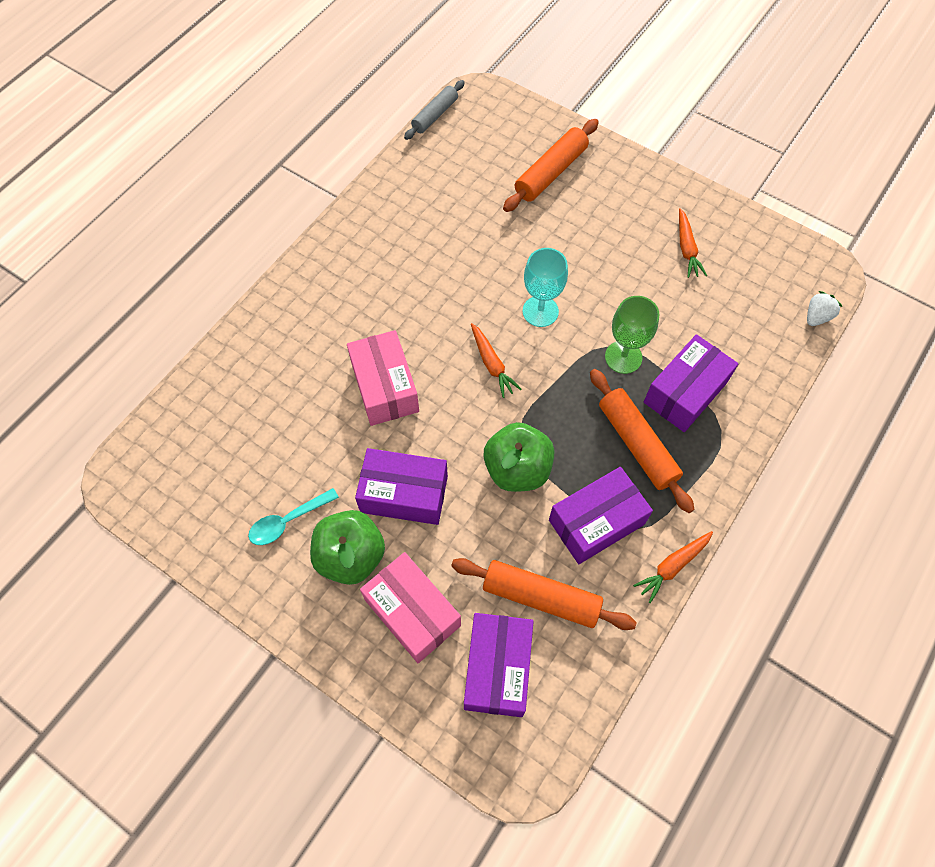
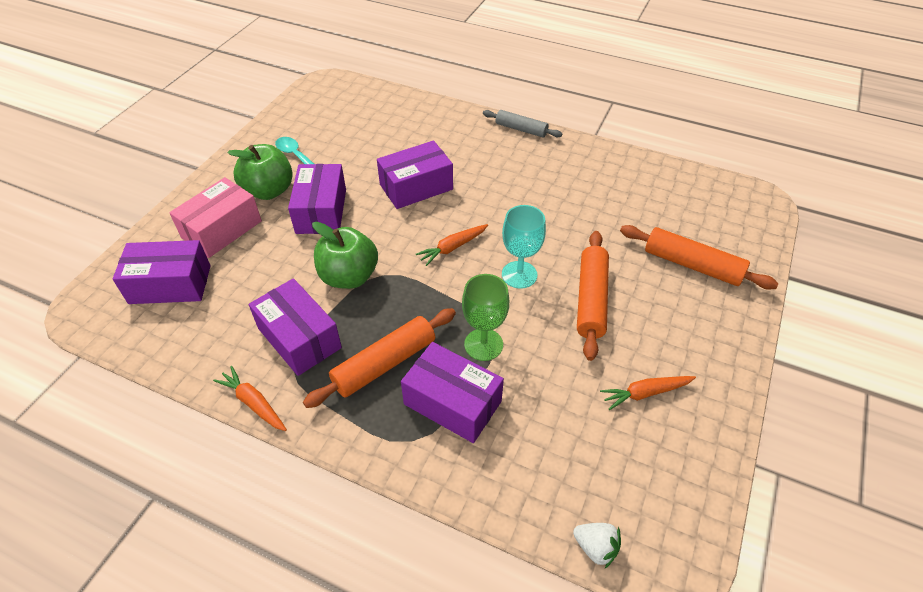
camera: 80 degrees right, 15 degrees down
(384, 387) = (416, 187): pink box -> purple box
(435, 115) = (716, 176): grey rolling pin -> grey rolling pin (521, 129)
(541, 597) = (228, 305): orange rolling pin -> orange rolling pin (591, 299)

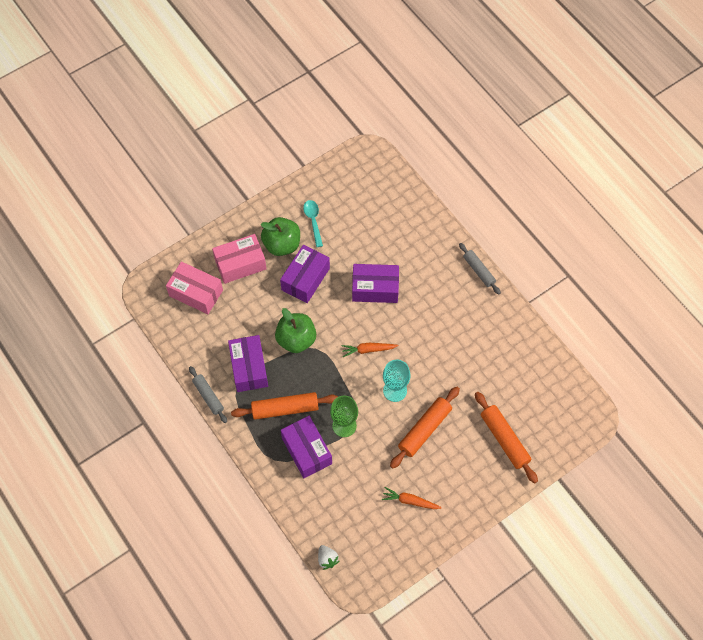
camera: 30 degrees right, 15 degrees up
(170, 284) = (196, 293): purple box -> pink box
(253, 403) = (208, 396): orange carrot -> grey rolling pin

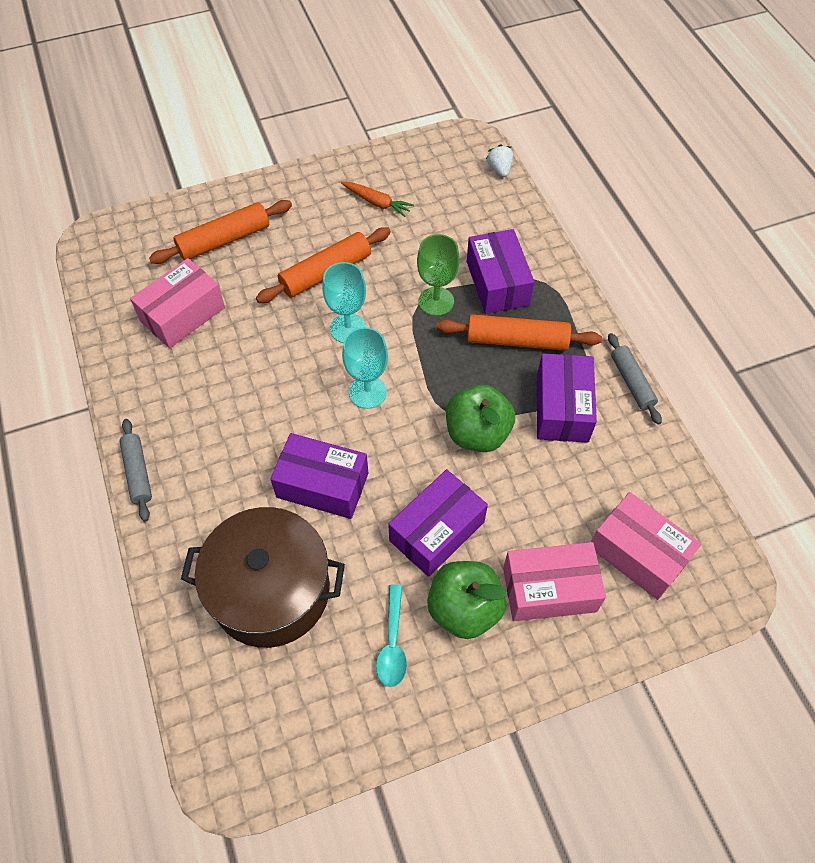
camera: 165 degrees left, 5 degrees down
(368, 350) = (367, 392): orange carrot -> turquoise goblet
(382, 230) = (271, 590): none -> brown pot
(503, 374) = (183, 314): none -> pink box
(504, 439) = (224, 240): orange rolling pin -> orange rolling pin turned 75 degrees clockwise

